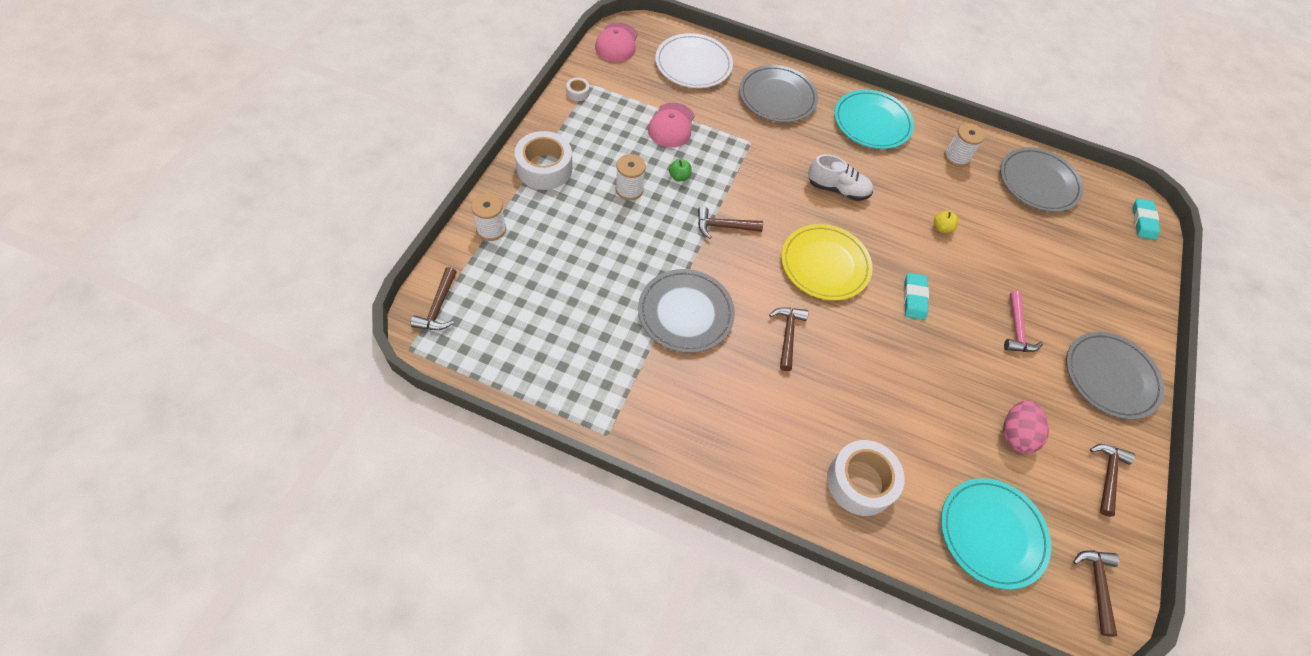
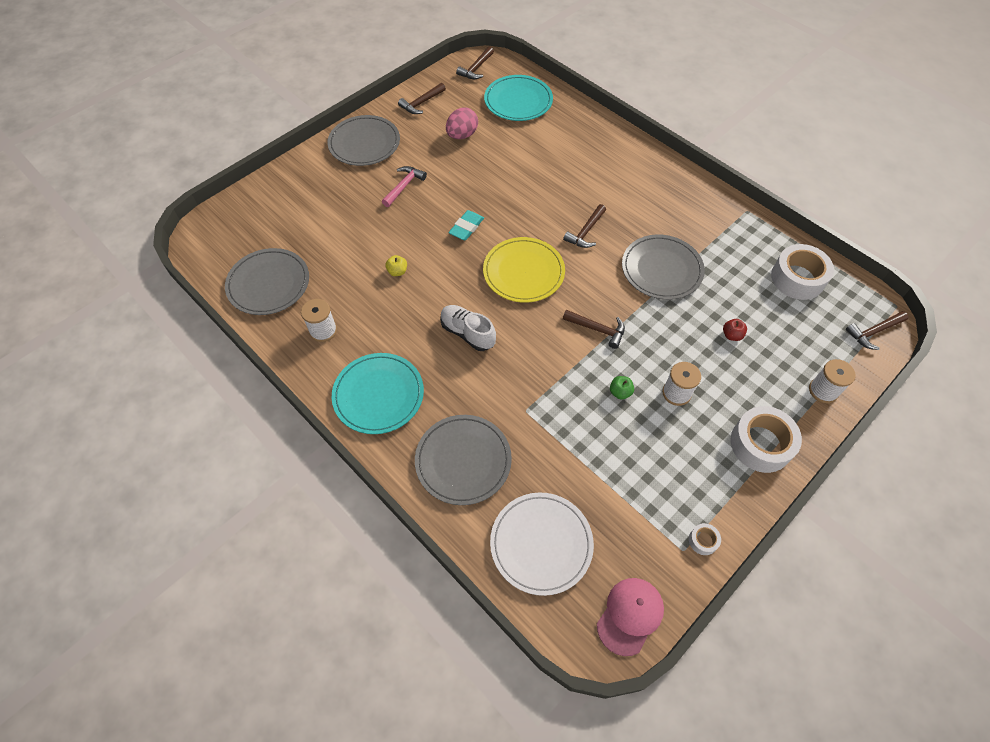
camera: 150 degrees left, 0 degrees up
(438, 307) = (873, 332): brown hammer -> brown hammer turned 150 degrees counterclockwise
(591, 259) = (731, 335): none -> red apple
(671, 125) = (605, 458): pink cap -> none
(860, 482) = (584, 142): white tape -> white tape (797, 278)
(1143, 221) = (213, 226): turquoise eraser -> none

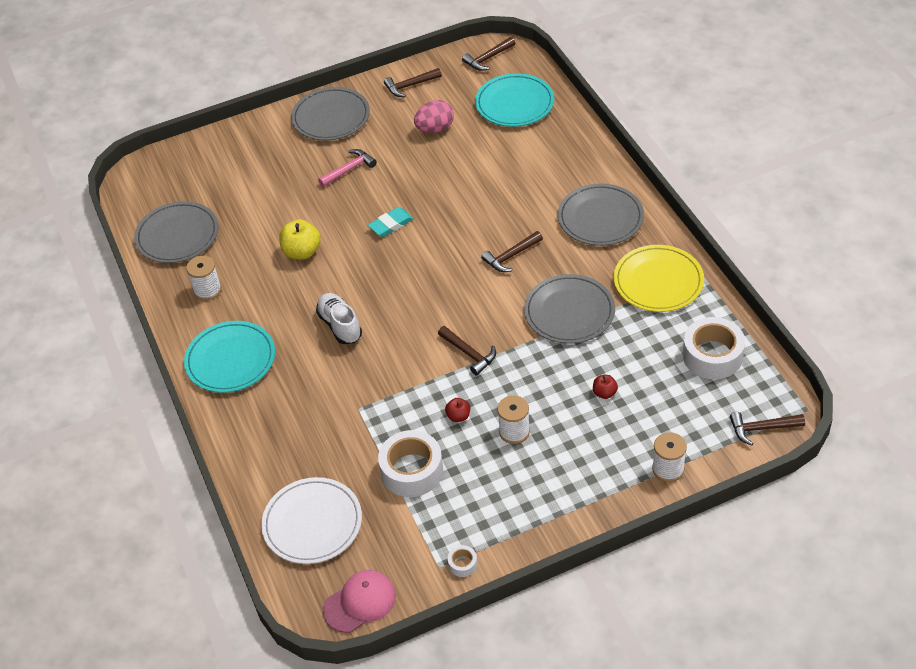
camera: 25 degrees right, 10 degrees down
(397, 271) = (302, 252): yellow apple -> yellow apple, size x1.82
(463, 461) = (278, 436): grey plate -> grey plate (600, 218)
(523, 272) = (425, 281): yellow plate -> yellow plate (658, 281)
(620, 392) = (458, 416): green apple -> red apple
(761, 444) = (571, 499): white tape -> white tape (412, 470)

